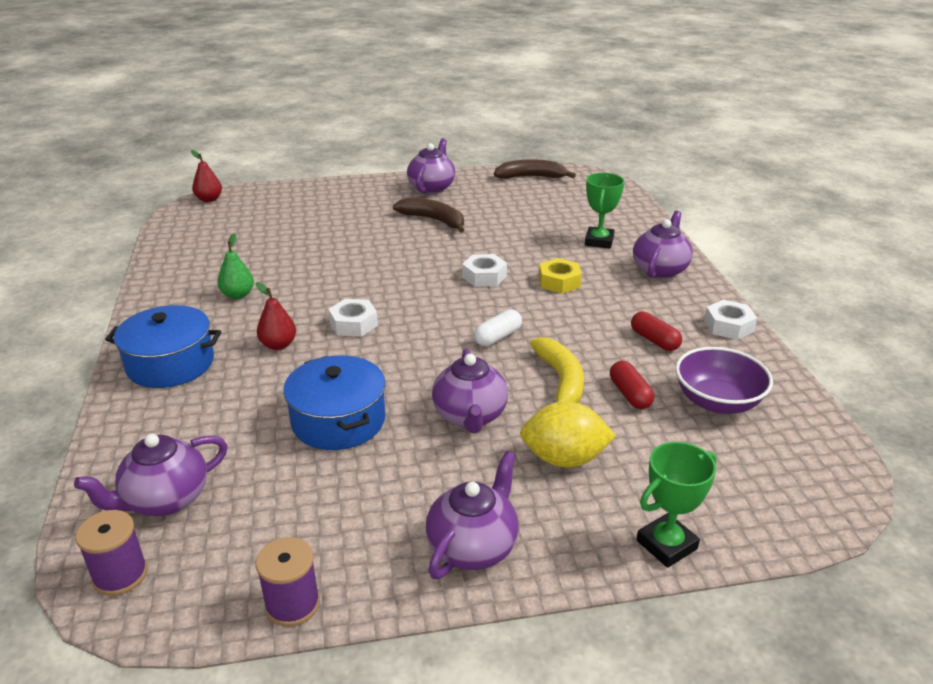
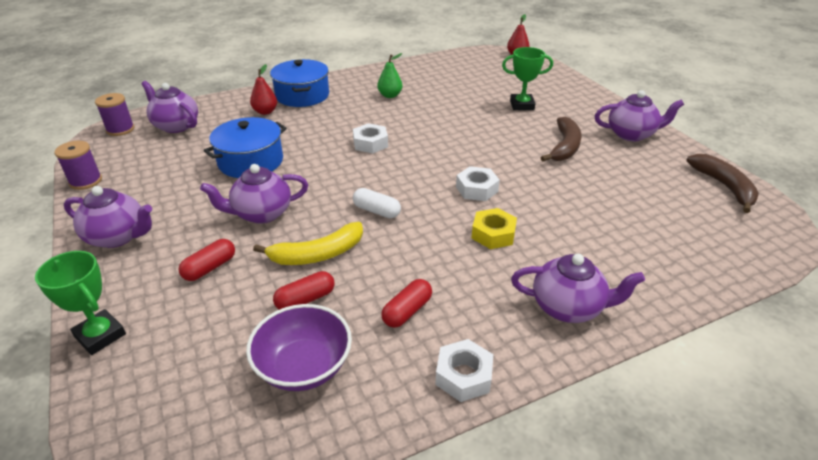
camera: 75 degrees right, 5 degrees up
(278, 345) = (333, 122): red pear -> red pear (265, 112)
(564, 459) = (210, 268): yellow lemon -> red capsule
(599, 241) = (604, 252): green trophy -> green trophy (522, 105)

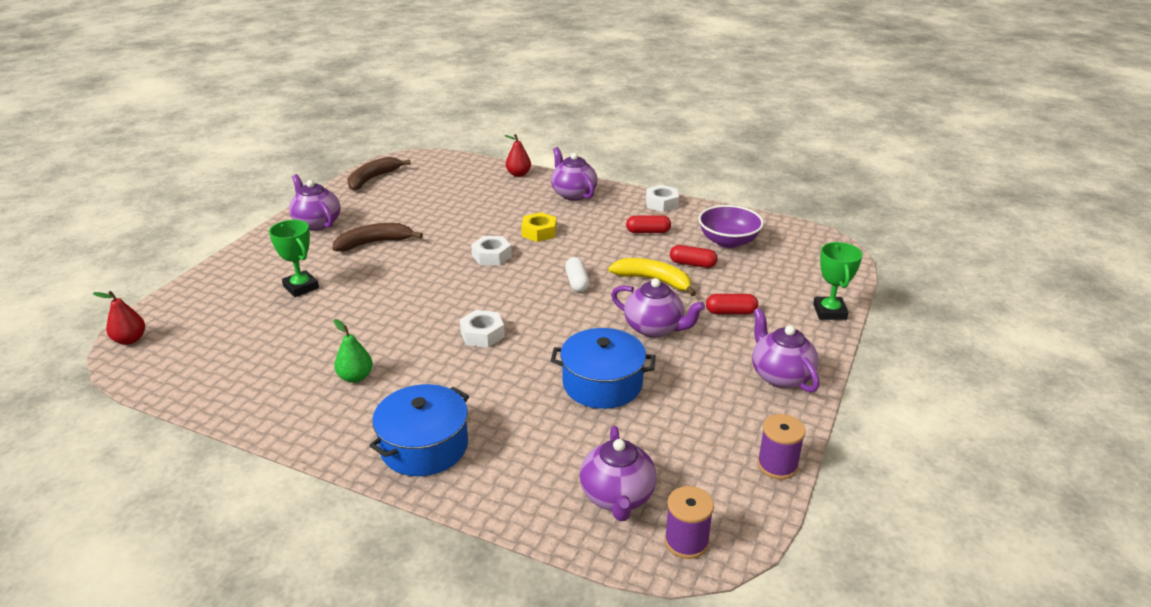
camera: 130 degrees left, 5 degrees down
(265, 112) = (499, 447): red pear -> red pear (518, 174)

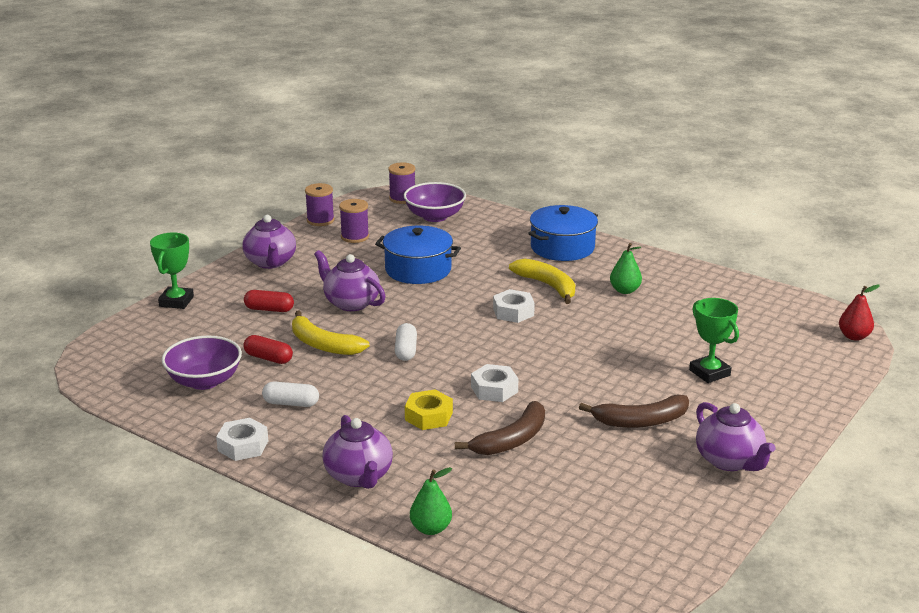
camera: 170 degrees left, 5 degrees down
(372, 179) = (674, 544): brown banana -> brown banana (512, 440)
(445, 374) = (548, 286): none -> yellow banana
(518, 174) = (431, 529): red pear -> green pear
(617, 497) = (435, 216): purple teapot -> purple bowl
(648, 232) = (291, 403): red capsule -> white capsule
(709, 435) = (355, 237): none -> purple spool

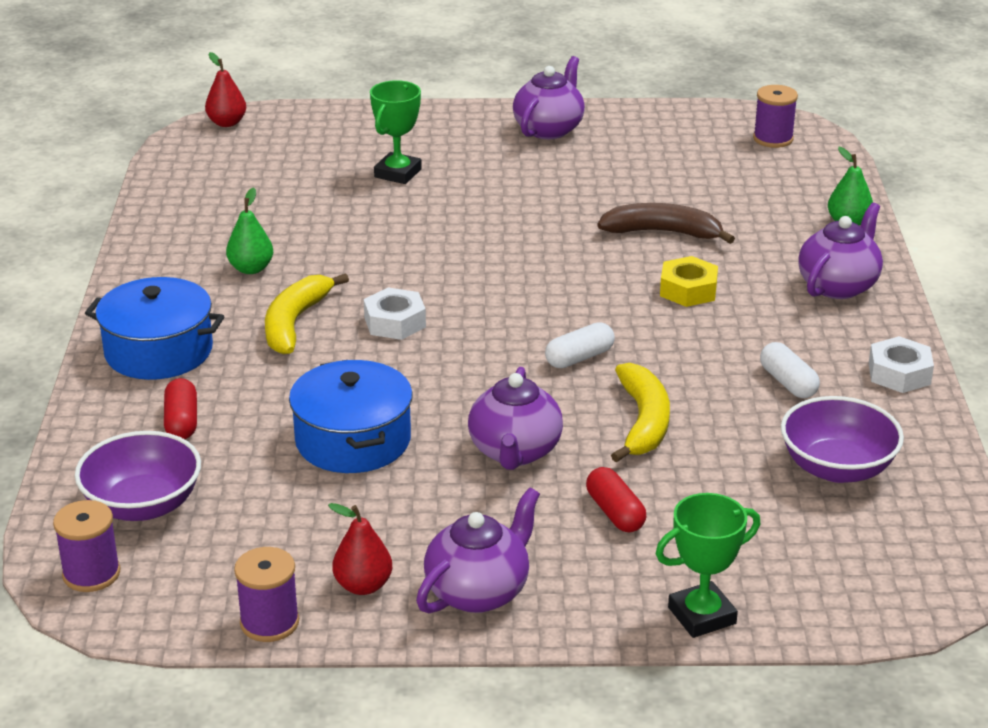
camera: 125 degrees left, 5 degrees up
(268, 358) = (726, 447): red capsule -> red capsule (182, 421)
(313, 242) = (363, 586): none -> red pear
(355, 237) = (299, 551): purple spool -> purple spool (773, 139)
(494, 389) = (586, 273): white nut -> none
(641, 421) = (538, 182): brown banana -> none

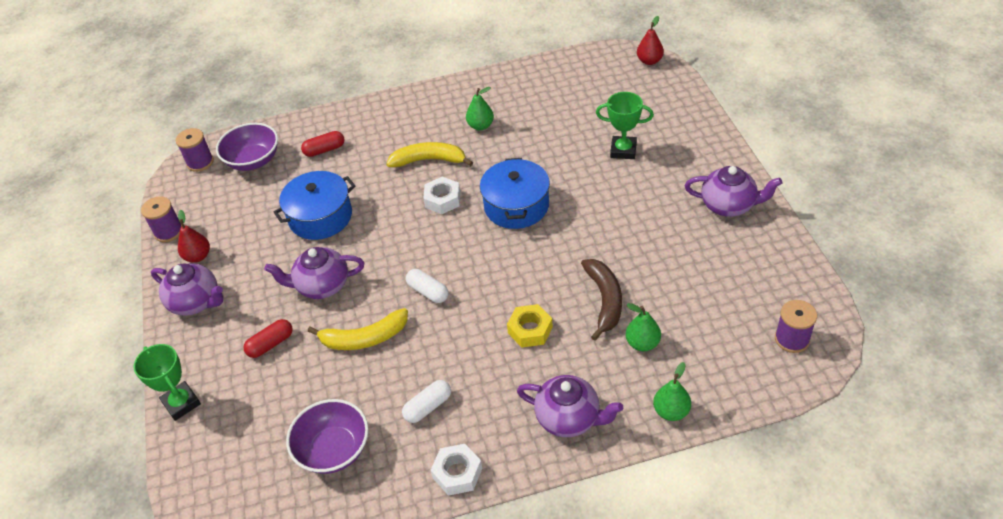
camera: 80 degrees right, 15 degrees up
(158, 351) = (386, 120): blue pot -> blue pot (516, 206)
(742, 221) = (642, 343): none -> green pear

